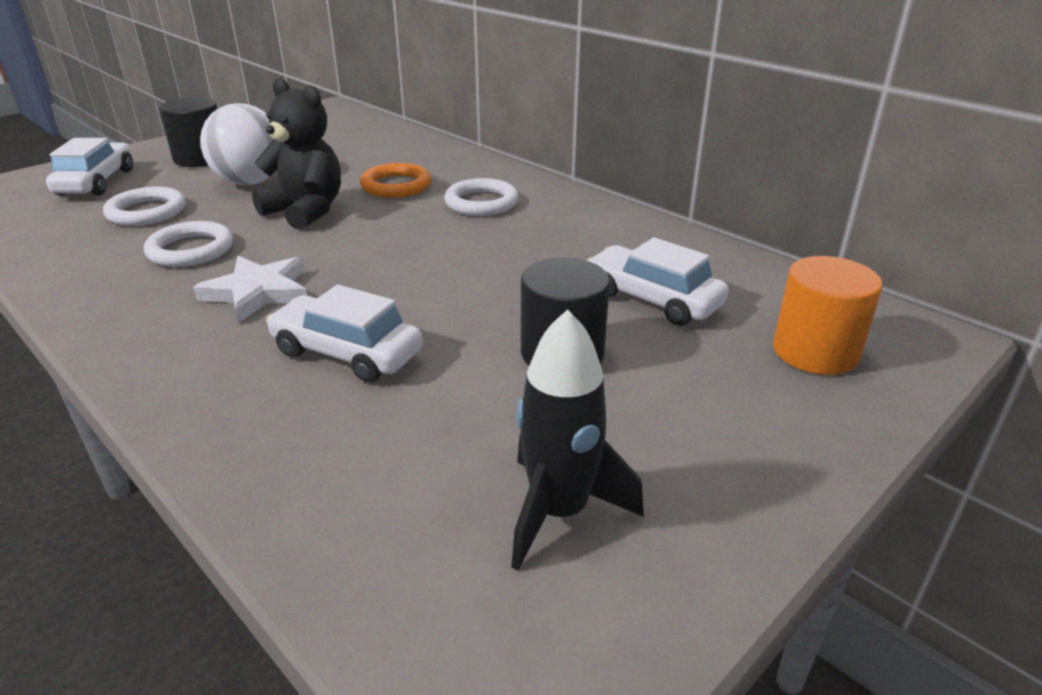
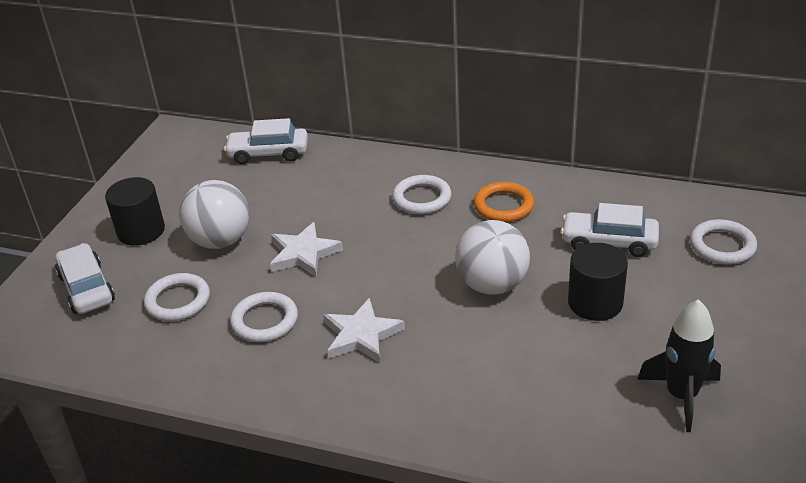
camera: 25 degrees left, 5 degrees up
(306, 211) = (303, 253): black teddy bear -> white star
(347, 353) = (474, 354): white car -> white car (268, 153)
(396, 186) = (341, 204): orange ring -> orange ring (503, 206)
(458, 295) = (492, 285): none -> white ball
(815, 351) = (722, 246): orange cylinder -> white ring

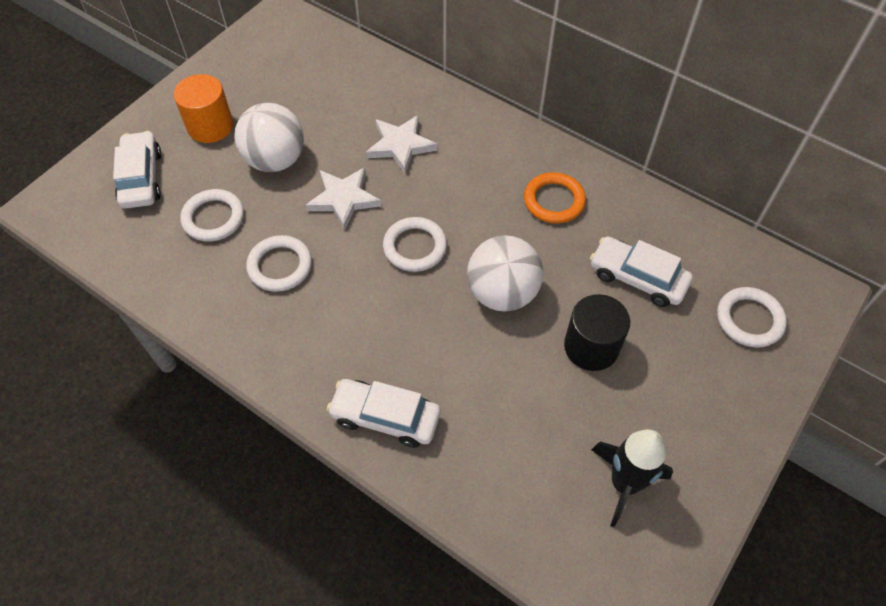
camera: 15 degrees right, 20 degrees up
(141, 231) = (210, 126): black cylinder -> orange cylinder
(268, 153) = (357, 67): white car -> white car (385, 417)
(361, 335) = (358, 311): white star -> white star (400, 145)
(422, 198) = (479, 167): white ring -> white ring (415, 247)

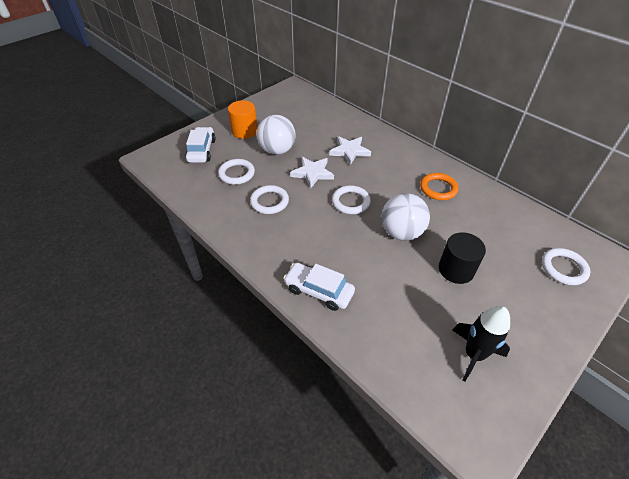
camera: 10 degrees right, 10 degrees down
(637, 278) = (489, 235): white car -> none

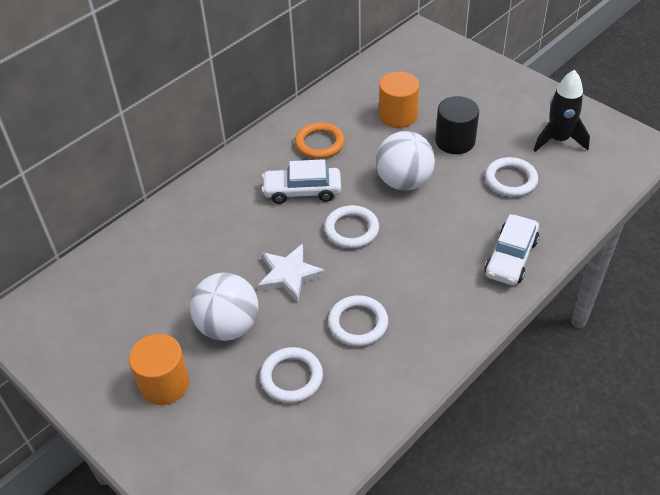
camera: 90 degrees left, 0 degrees up
(202, 150) = (222, 446): white car -> white car (302, 191)
(349, 151) = (235, 232): white star -> none
(482, 234) = (398, 115): none -> orange cylinder
(563, 268) = (438, 66): white ring -> white ring (510, 180)

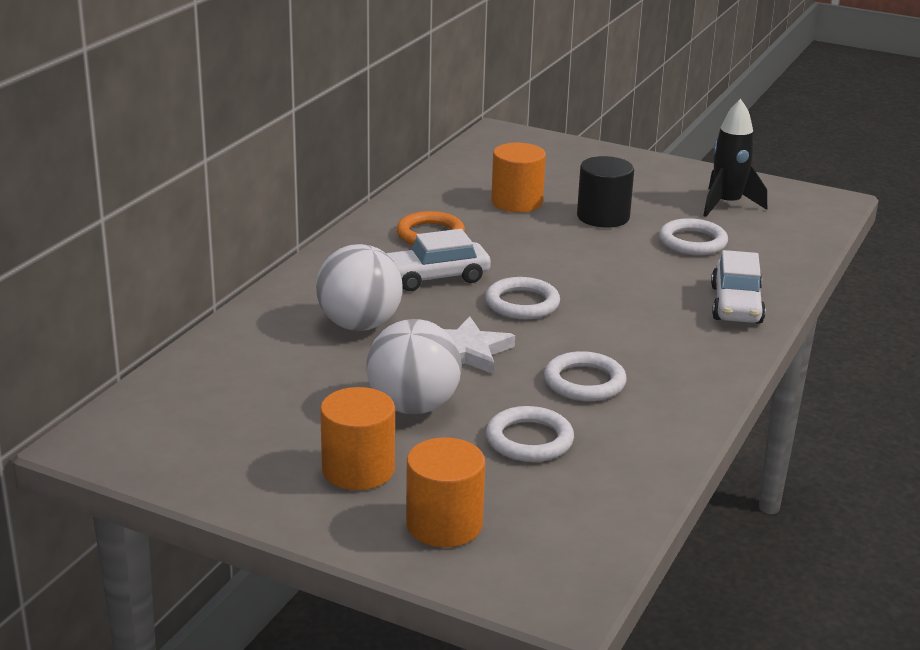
camera: 20 degrees left, 20 degrees down
(196, 452) = (444, 524): none -> orange cylinder
(404, 182) = (562, 256): white ball -> white ball (359, 325)

